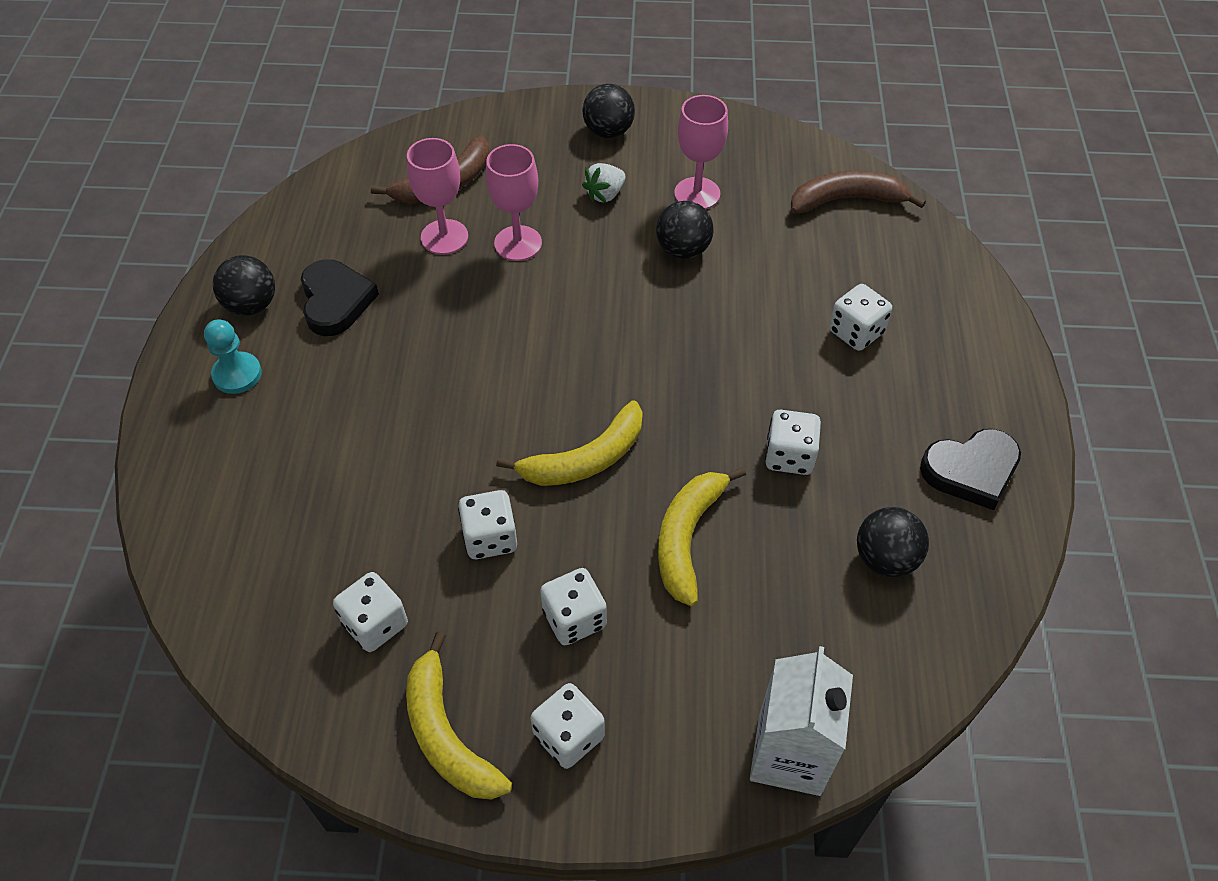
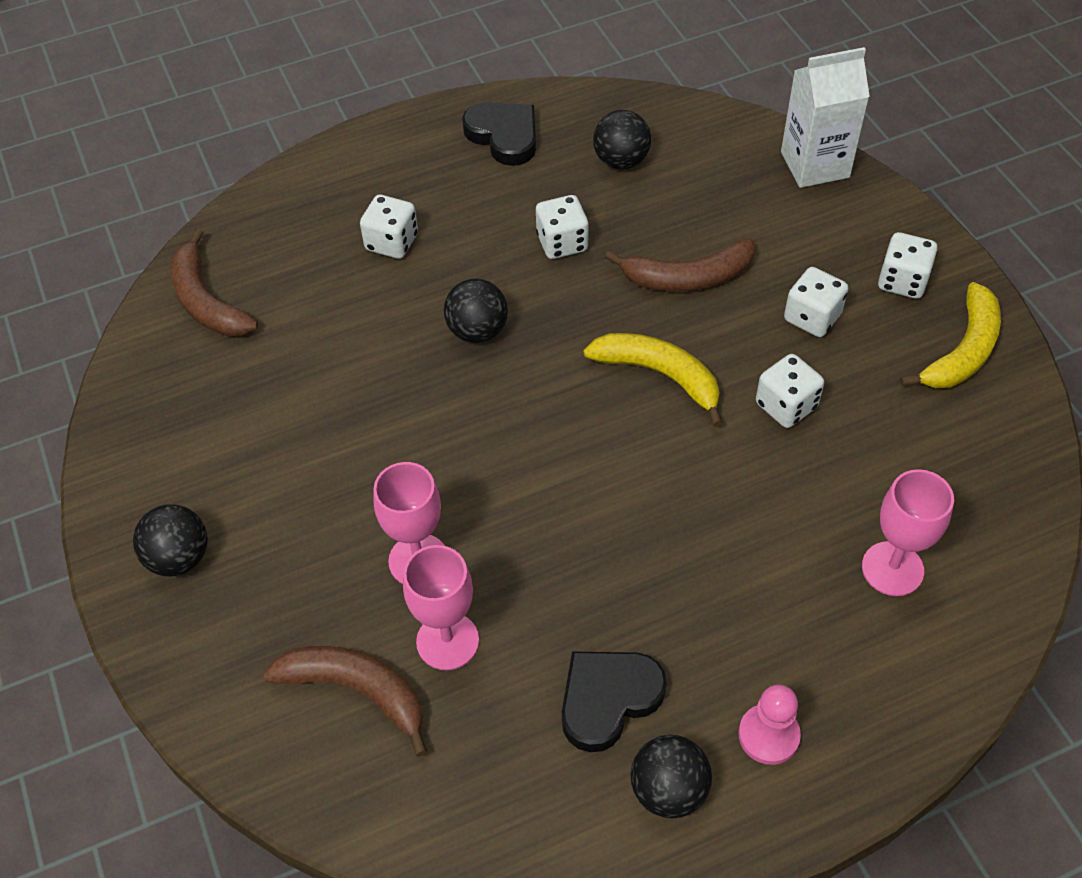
camera: 115 degrees left, 0 degrees up
(237, 374) = (768, 735): turquoise pawn -> pink pawn
(375, 624) = (922, 444): white dice -> none
(605, 194) = (296, 512): white strawberry -> none
(683, 250) = (350, 406): black ball -> black ball (477, 331)
(687, 538) = (687, 277): yellow banana -> brown banana
(697, 194) = (255, 427): pink goblet -> pink goblet (892, 569)

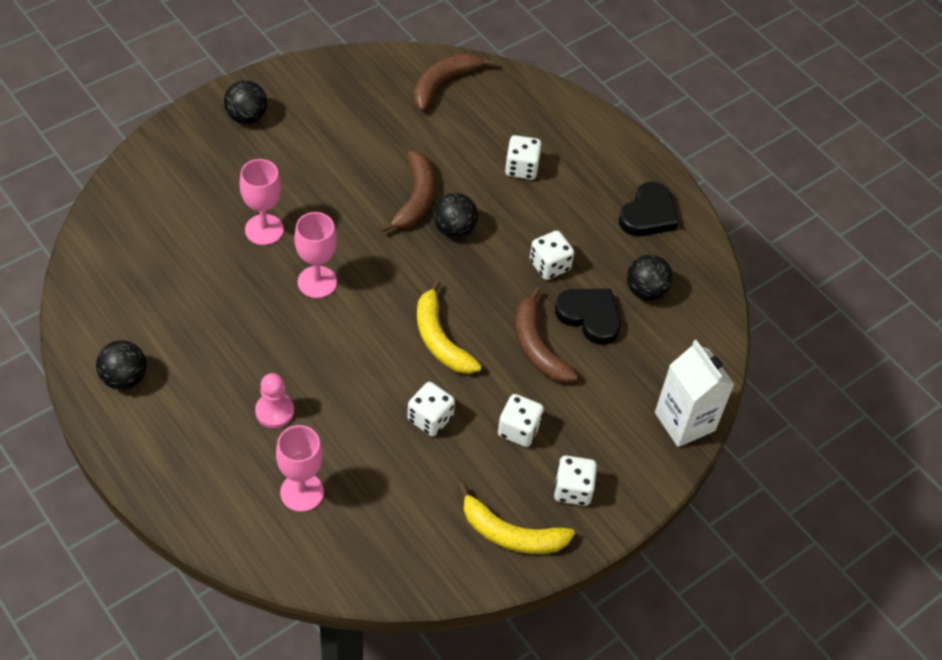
camera: 70 degrees right, 0 degrees up
(356, 690) = (171, 216): brown banana -> brown banana (415, 198)
(447, 641) = (210, 254): pink goblet -> pink goblet (317, 282)
(608, 699) = (181, 340): black heart -> black heart (590, 316)
(660, 375) = (440, 339): yellow banana -> yellow banana turned 135 degrees clockwise
(768, 735) = (166, 427): pink pawn -> pink pawn (274, 411)

